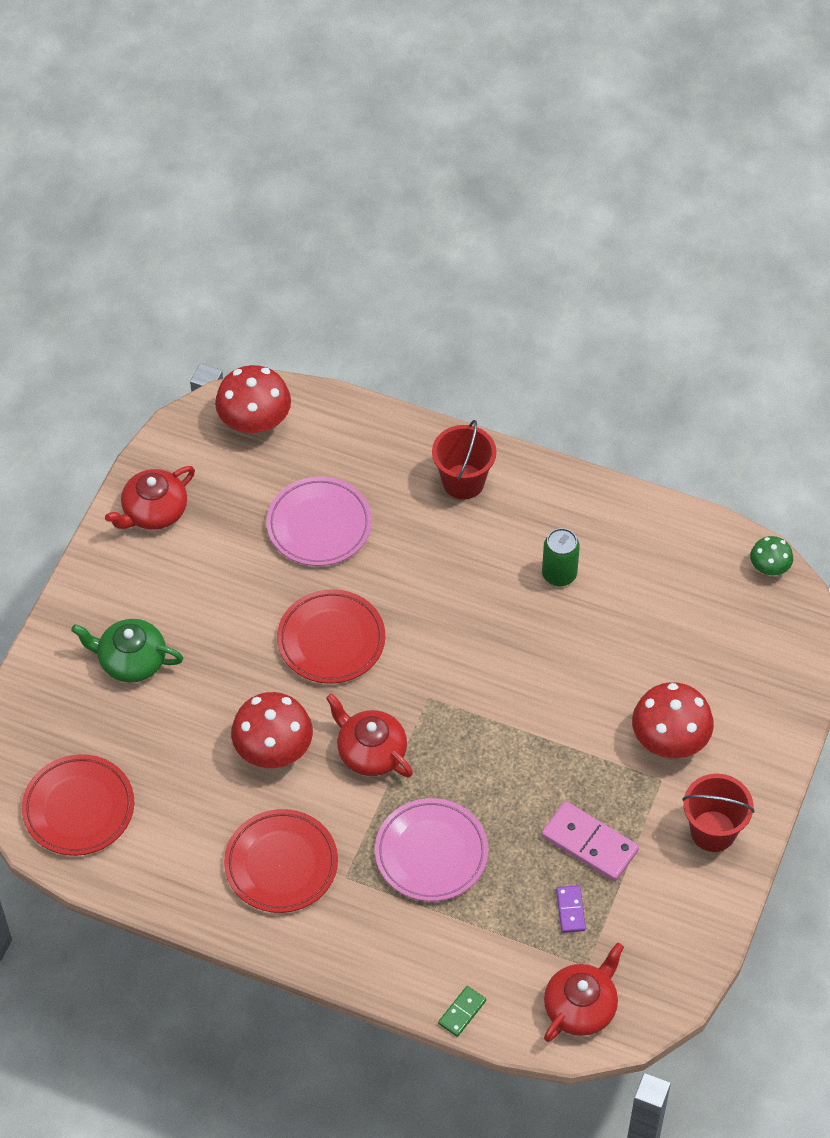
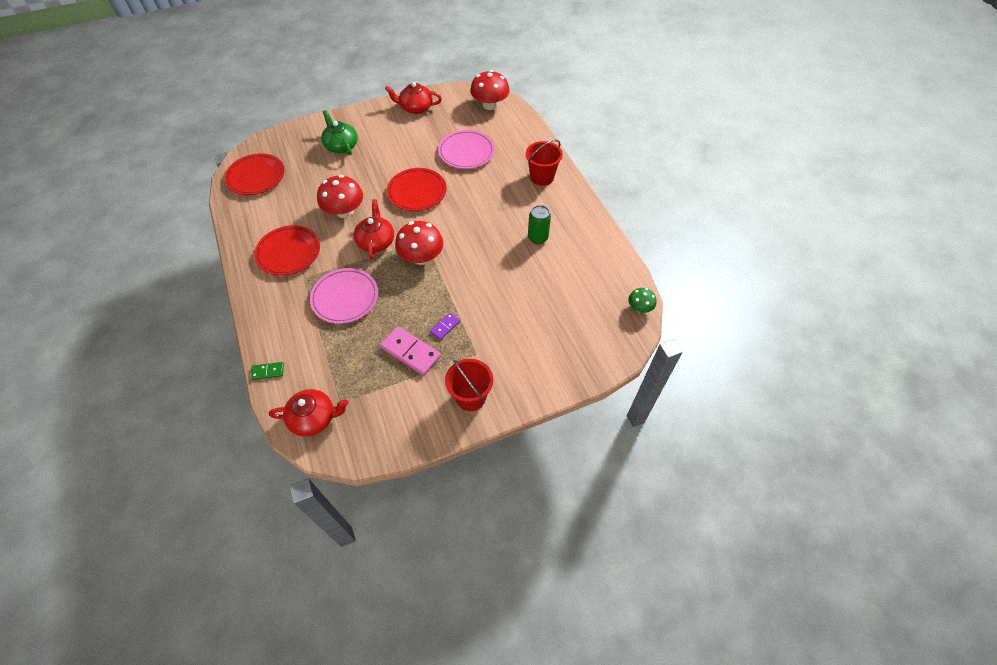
camera: 45 degrees right, 0 degrees up
(570, 910) = (366, 372): purple domino -> purple domino (445, 327)
(589, 843) = (410, 352): pink domino -> pink domino turned 45 degrees counterclockwise
(670, 739) = (502, 340): red mushroom -> red mushroom (421, 257)

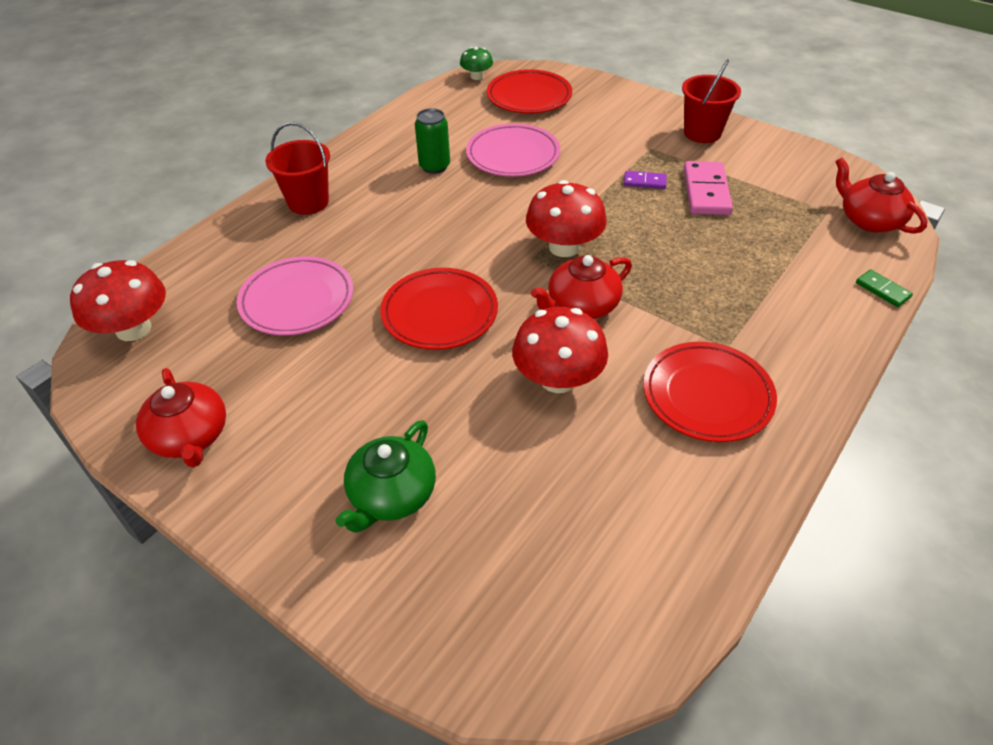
camera: 120 degrees left, 10 degrees down
(256, 177) = (598, 593): red plate -> red plate (529, 97)
(345, 298) = (705, 283): pink plate -> pink plate (513, 155)

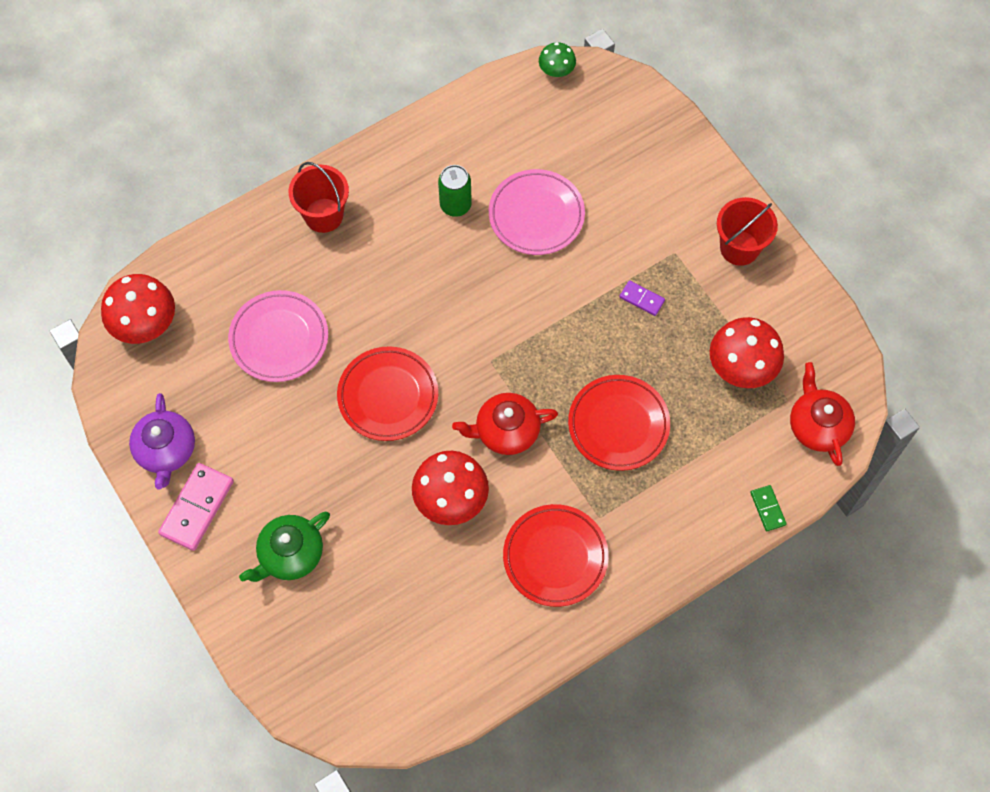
camera: 20 degrees right, 20 degrees up
(190, 437) = (166, 450): red teapot -> purple teapot
(529, 97) = (595, 126): red plate -> red plate (618, 425)
(564, 247) = (525, 357): red mushroom -> red mushroom (742, 366)
(706, 191) = (692, 333): pink domino -> pink domino (197, 508)

